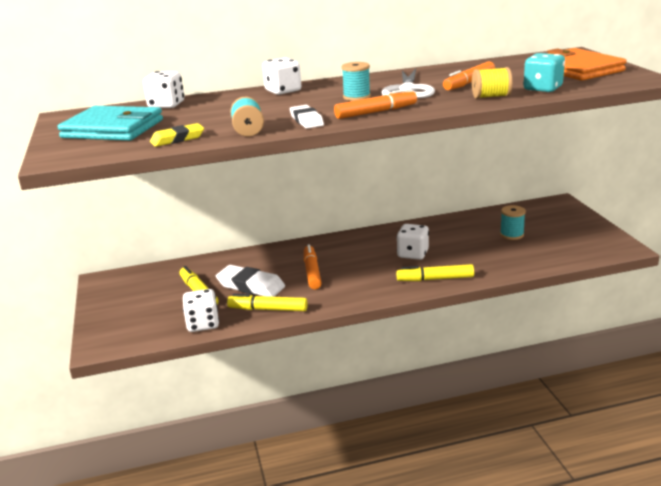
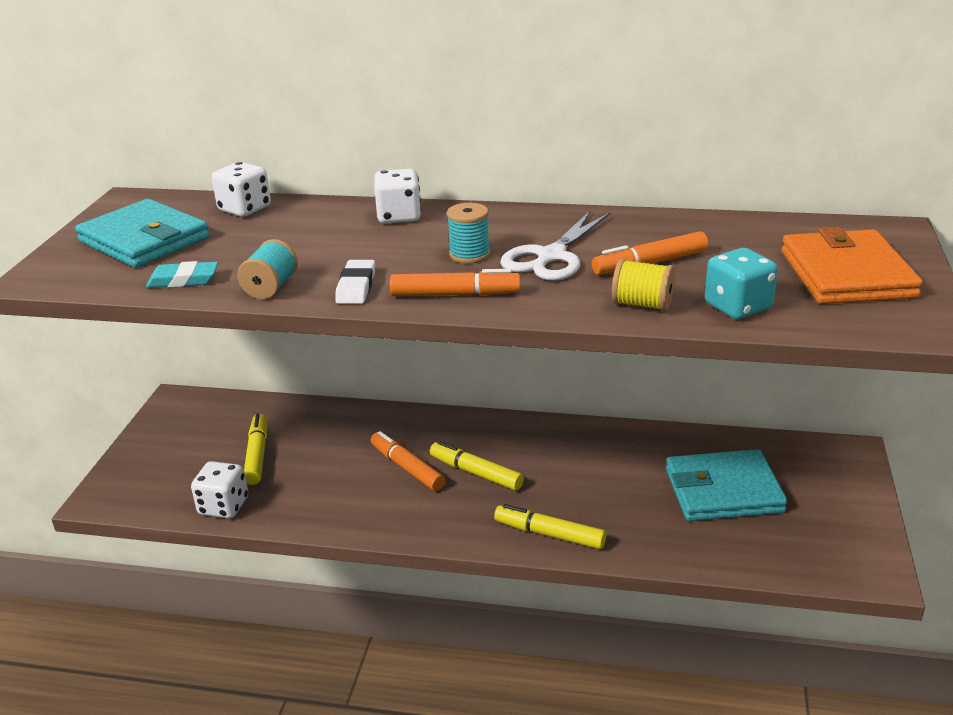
camera: 25 degrees right, 5 degrees up
(177, 139) = (183, 280): yellow eraser -> turquoise eraser
(250, 286) = (320, 465): white eraser -> none
(268, 309) = (309, 510): yellow marker -> yellow marker (476, 473)
(312, 272) = (407, 468): orange marker -> orange marker turned 60 degrees counterclockwise
(413, 254) = (556, 480): white dice -> none
(511, 235) = (723, 490): turquoise spool -> turquoise wallet

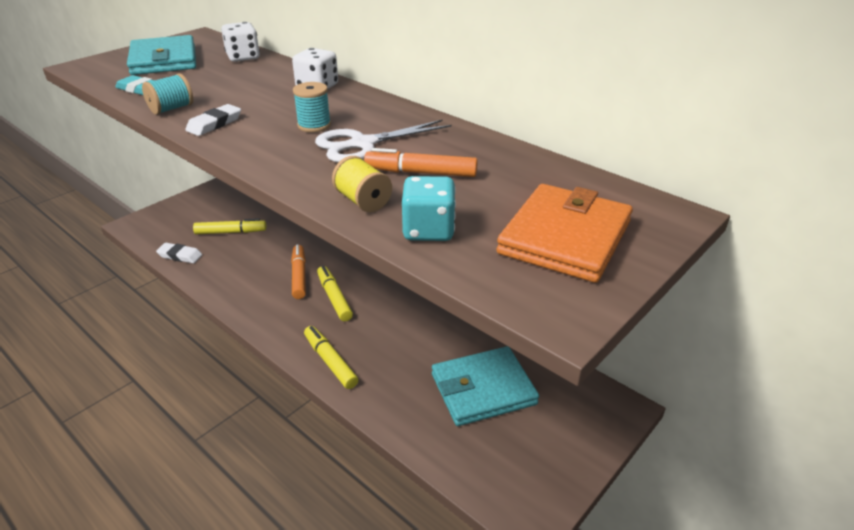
camera: 30 degrees right, 5 degrees up
(223, 506) = (180, 256): white dice -> white eraser
(257, 455) = (231, 232): yellow marker -> yellow marker turned 60 degrees clockwise
(455, 294) = (259, 149): orange marker -> none
(723, 490) = (483, 389): turquoise wallet -> turquoise wallet turned 45 degrees counterclockwise

